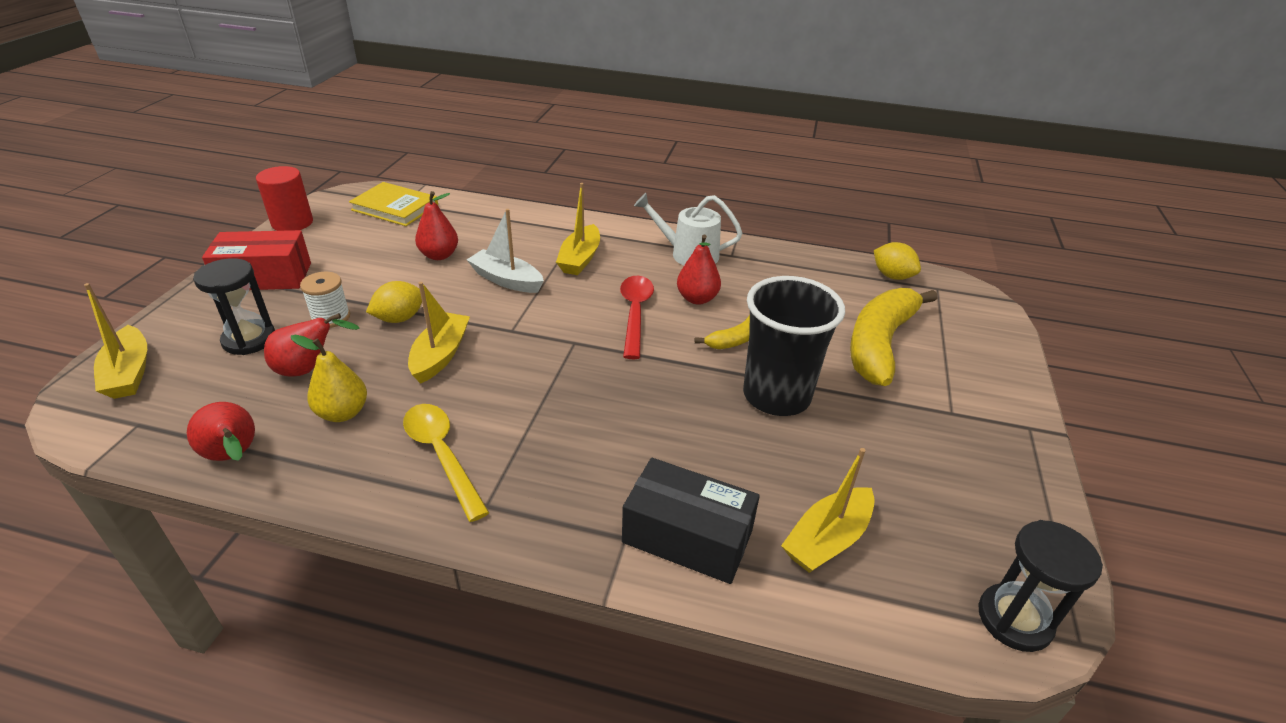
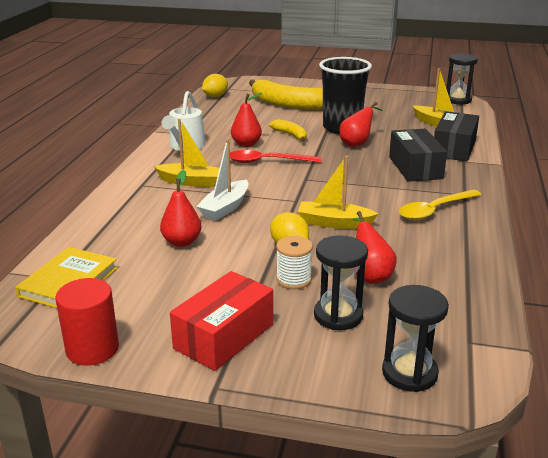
camera: 90 degrees left, 10 degrees down
(129, 373) = (409, 373): yellow boat -> black hourglass
(234, 456) = (477, 284): red pear -> red pear (357, 143)
(265, 277) = (224, 336): red box -> red box turned 45 degrees clockwise
(343, 413) = (413, 250): yellow pear -> none
(600, 461) = (415, 168): none -> black box

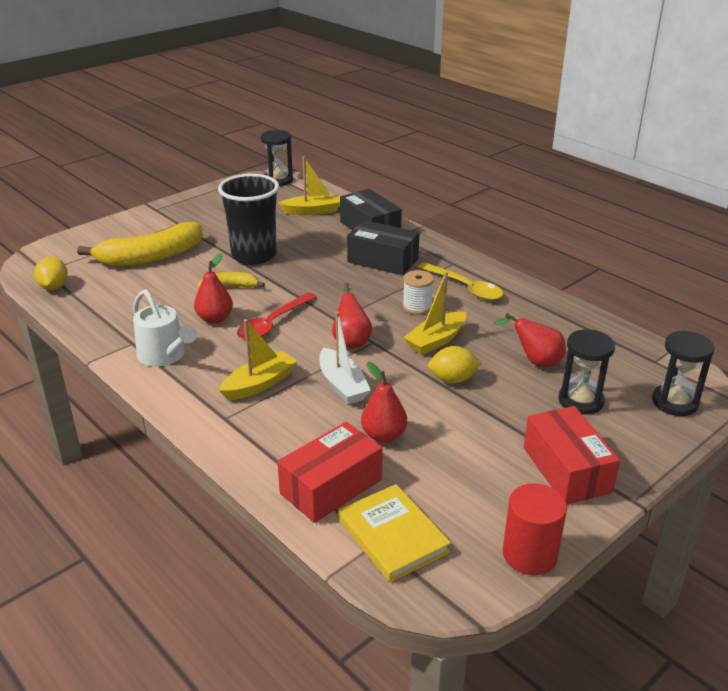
camera: 55 degrees left, 5 degrees up
(103, 242) = (331, 486): none -> red box
(293, 279) = (509, 400): white spool -> white spool (417, 307)
(357, 143) = (298, 263): red pear -> red pear (351, 341)
(434, 210) = (465, 287): yellow spoon -> yellow spoon turned 45 degrees counterclockwise

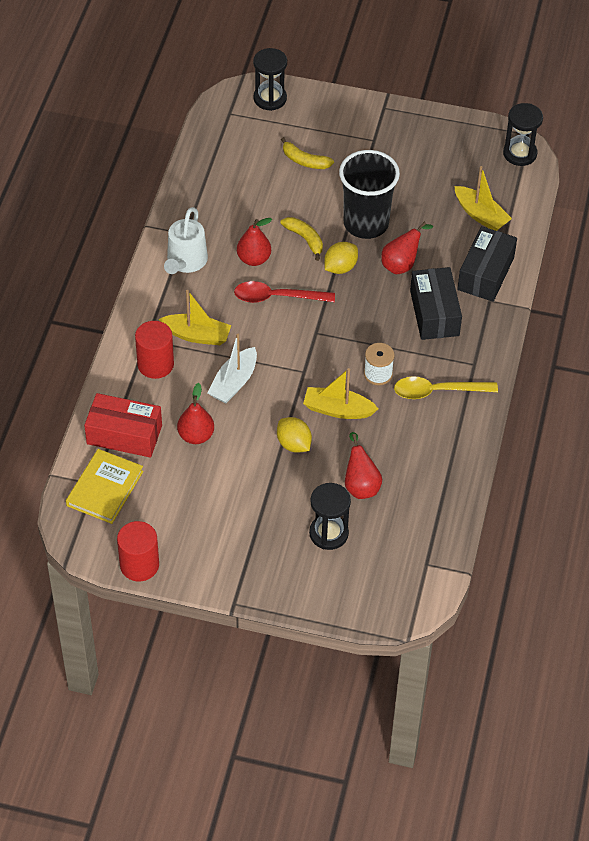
camera: 55 degrees right, 20 degrees up
(54, 287) = (213, 136): yellow lemon -> yellow lemon (340, 267)
(151, 257) = (305, 161): yellow banana -> yellow banana, size x0.50
(263, 425) = (155, 364): none -> red cylinder
(351, 341) = (294, 357): red pear -> red pear (401, 264)
(465, 287) = (437, 391): yellow spoon -> yellow spoon turned 75 degrees clockwise
(566, 470) = (238, 554): red box -> none
(674, 402) = (374, 593): black hourglass -> black hourglass (270, 98)

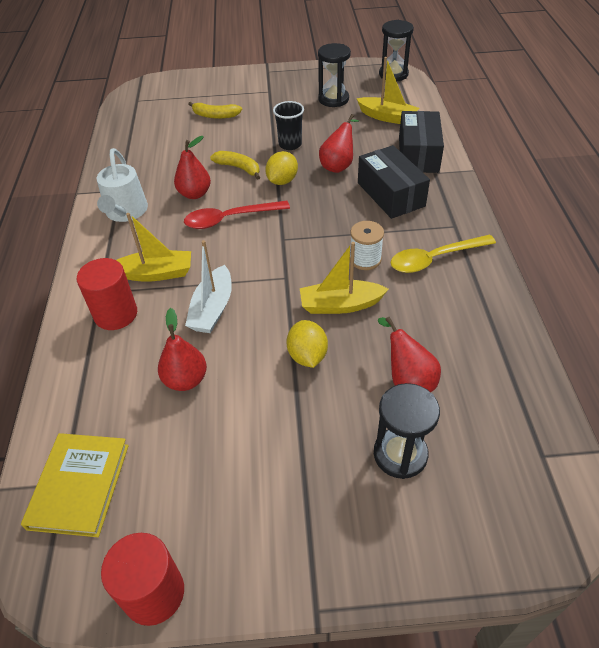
camera: 15 degrees left, 5 degrees down
(124, 434) = (93, 404): red box -> none
(270, 98) = (169, 85): black hourglass -> black hourglass (333, 99)
(294, 444) = (307, 356): yellow lemon -> yellow lemon turned 45 degrees clockwise
(366, 223) = (290, 144): black cup -> black cup, size x0.53

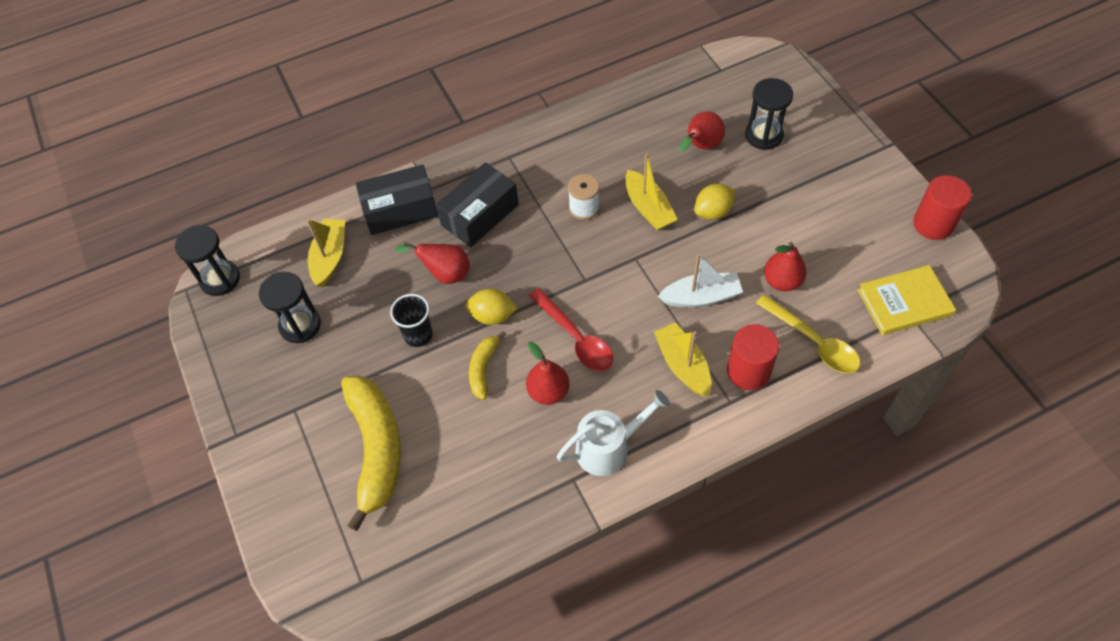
camera: 110 degrees left, 10 degrees up
(215, 116) = (376, 449): yellow banana -> yellow banana, size x2.02
(435, 259) = (561, 160): yellow spoon -> yellow spoon (813, 341)

